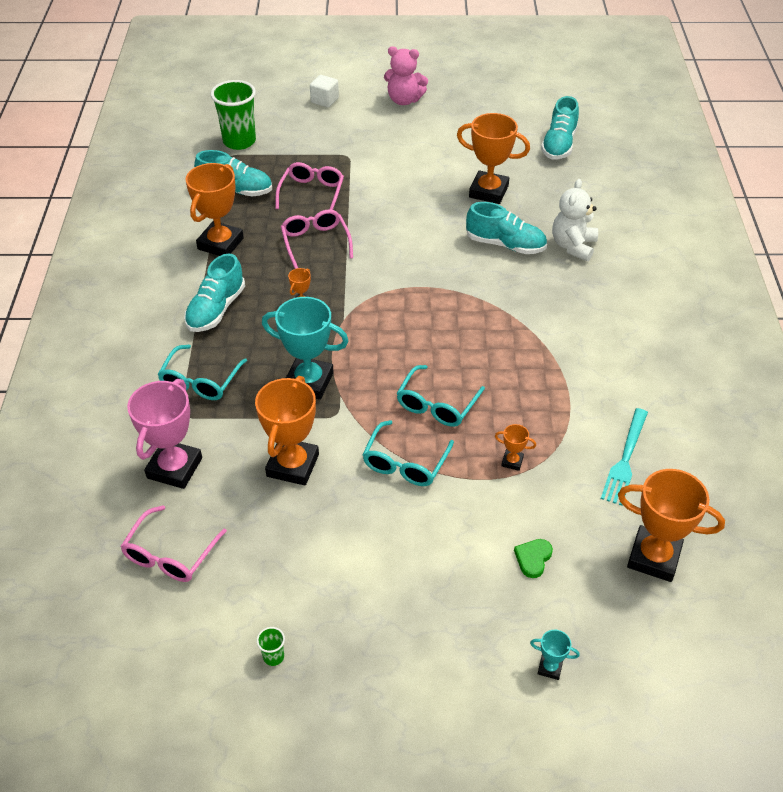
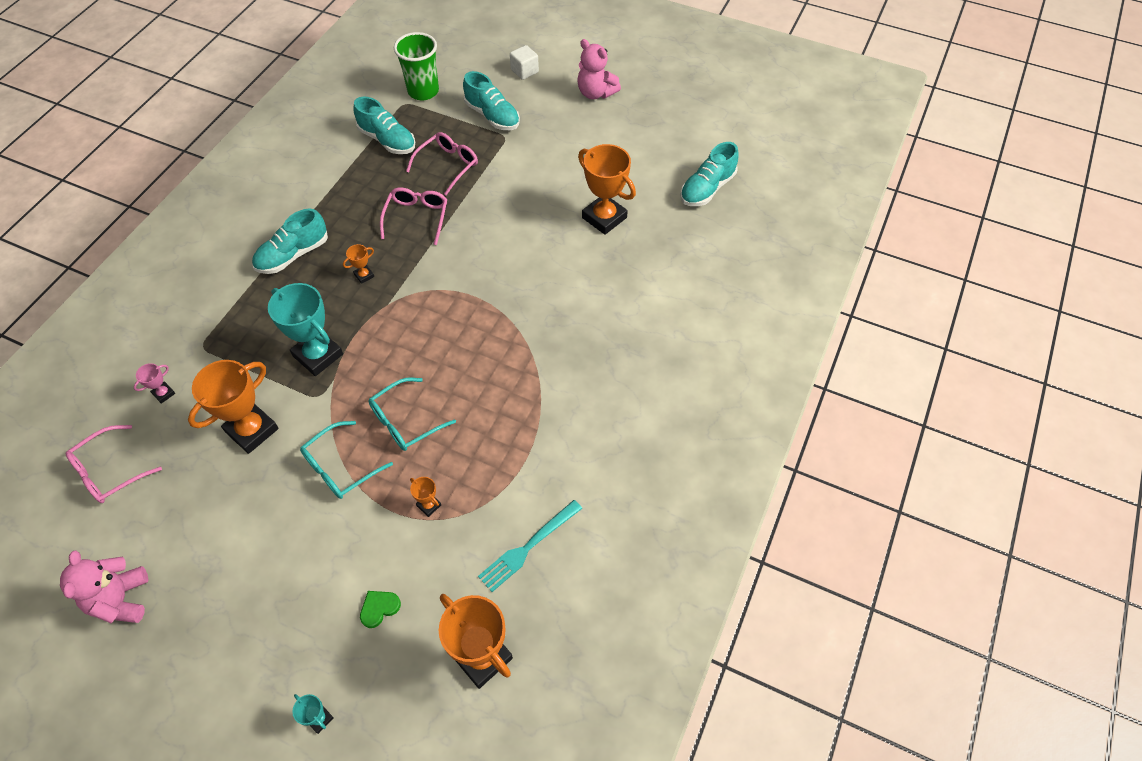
camera: 25 degrees right, 10 degrees up
(174, 468) = (164, 393): pink trophy -> pink trophy, size x0.44
(200, 381) = (235, 320): turquoise glasses -> none
(220, 244) = (339, 191): orange trophy -> none
(273, 656) = (121, 600): green cup -> pink teddy bear
(505, 245) = (579, 280): turquoise shoe -> turquoise shoe (492, 116)
(573, 246) = (641, 305): white teddy bear -> none

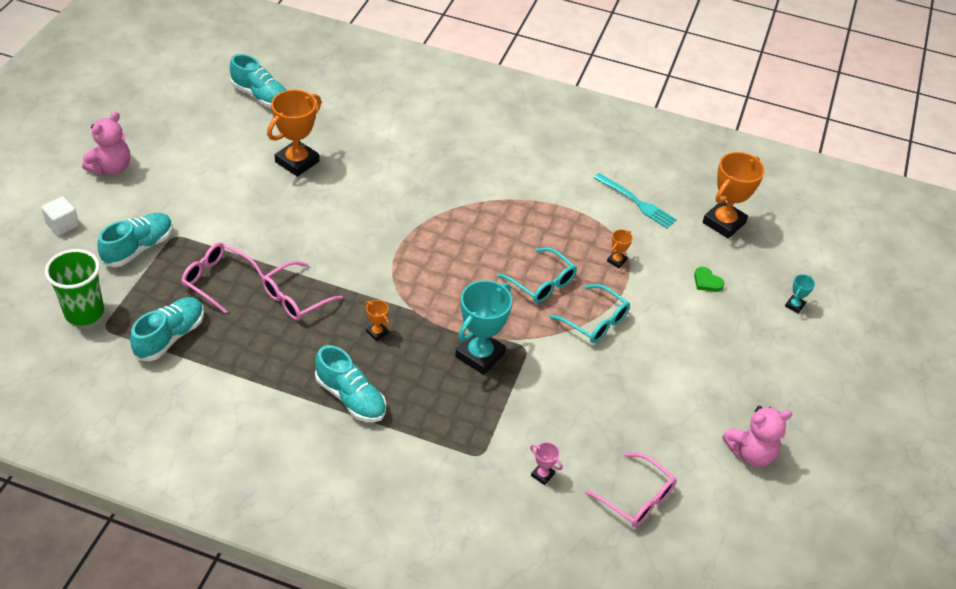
camera: 100 degrees left, 10 degrees down
(252, 430) = (570, 392): orange trophy -> none
(416, 217) = (295, 298): pink glasses -> pink glasses turned 45 degrees counterclockwise

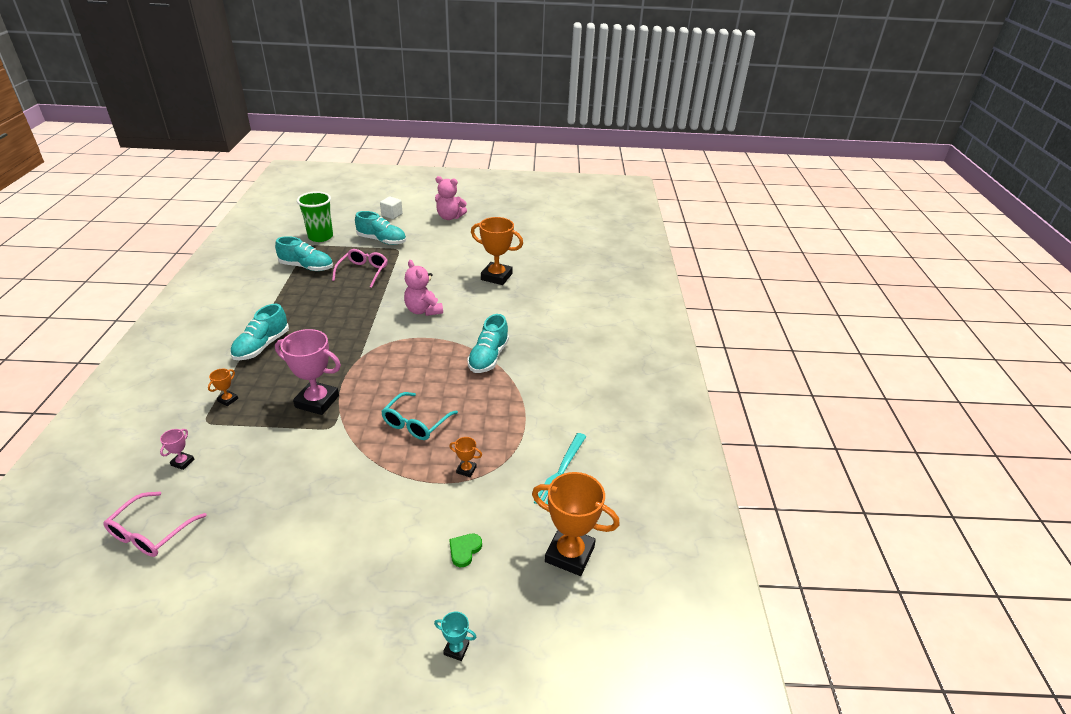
camera: 75 degrees right, 10 degrees down
(261, 96) = (556, 249): turquoise shoe -> turquoise shoe (488, 357)
(295, 298) = (355, 304): pink glasses -> none
(377, 332) = (330, 345): orange trophy -> orange trophy (228, 400)
(480, 355) = (317, 401): turquoise trophy -> pink trophy
(595, 321) = (376, 467): turquoise glasses -> none
(751, 453) = (208, 627): pink teddy bear -> pink teddy bear (423, 310)

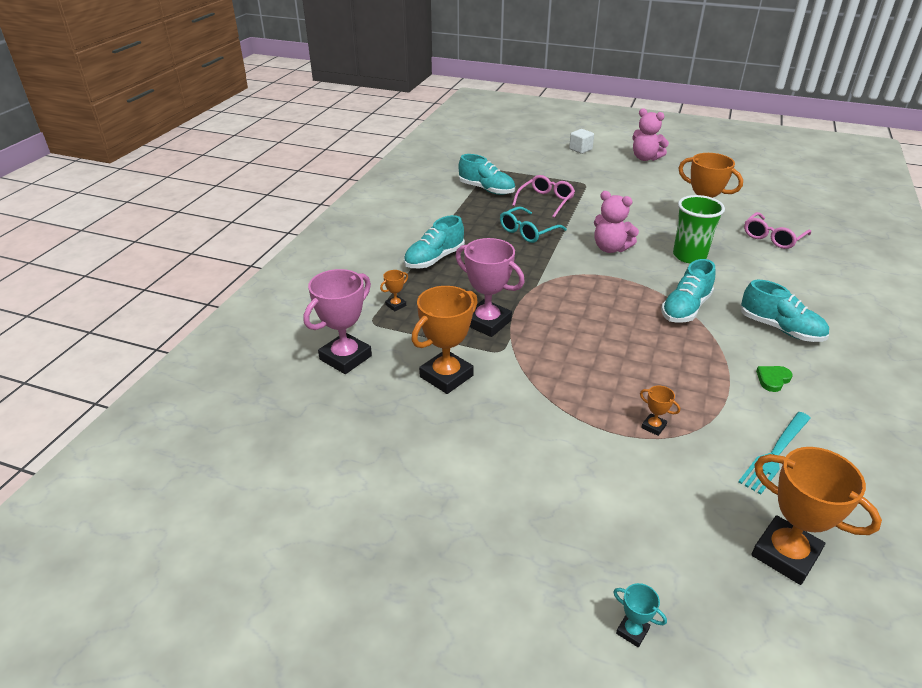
camera: 20 degrees right, 0 degrees up
(151, 533) = (308, 420): pink glasses -> pink glasses (772, 237)
(182, 462) = (345, 358): pink trophy -> pink trophy, size x2.25
(283, 461) = (446, 376): none -> orange trophy
(320, 237) = (503, 162): green cup -> green cup (689, 256)
(382, 240) = (568, 173): turquoise shoe -> turquoise shoe (780, 329)
(415, 423) = (595, 364): turquoise glasses -> turquoise glasses (527, 232)
(423, 310) = (610, 248): pink teddy bear -> pink teddy bear turned 45 degrees counterclockwise
(464, 550) = (647, 517): green heart -> green heart (773, 379)

